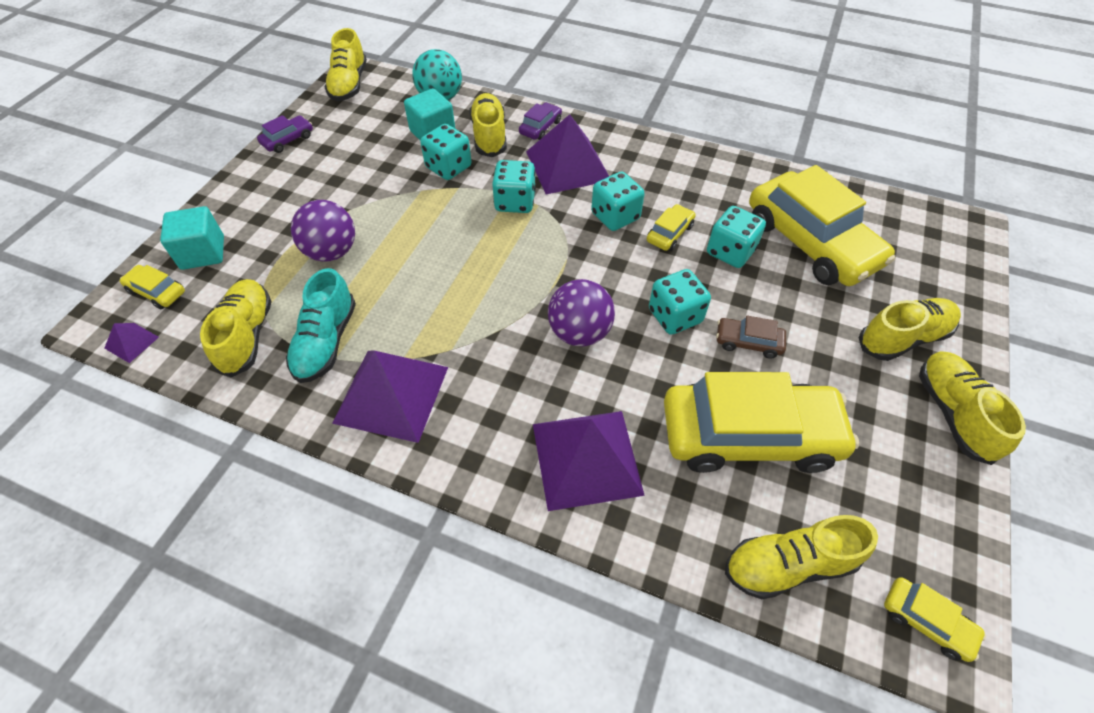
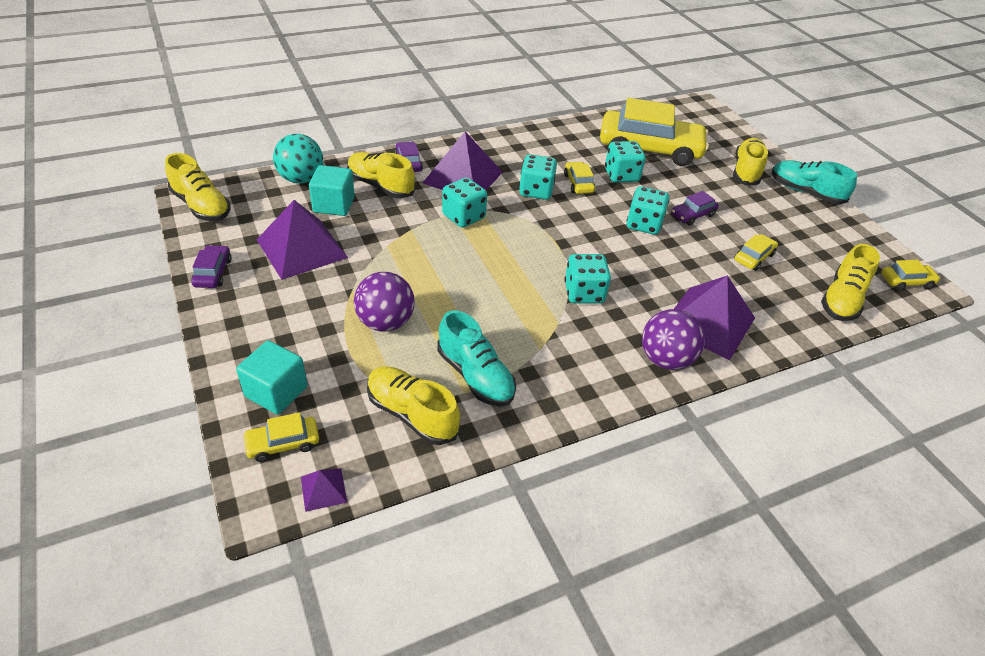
camera: 50 degrees left, 10 degrees down
(391, 394) = (564, 371): purple pyramid -> purple pyramid (301, 248)
(448, 167) = (383, 221): turquoise dice -> turquoise dice (584, 293)
(579, 332) = (612, 264): purple ball -> purple ball (665, 359)
(748, 342) = (693, 215): brown car -> purple car
(749, 435) = (753, 257): yellow car -> yellow car, size x0.42
(953, 413) = (805, 192): yellow shoe -> turquoise shoe

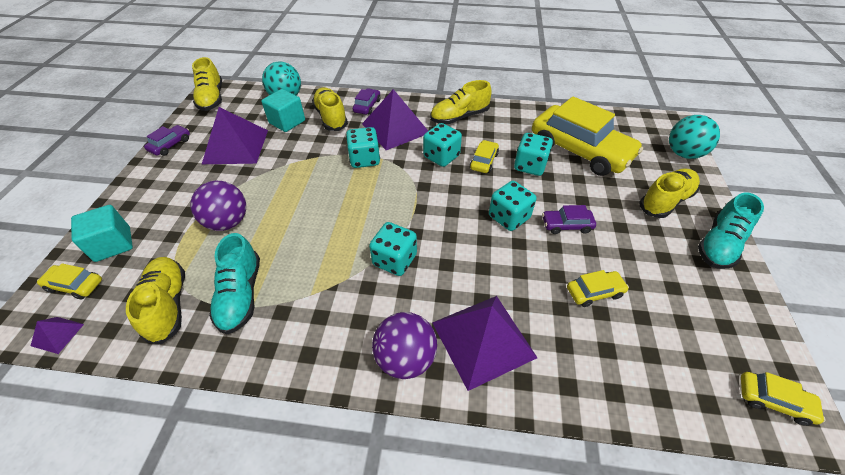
camera: 35 degrees right, 5 degrees up
(729, 129) = (683, 154): none -> turquoise ball
(805, 192) = (719, 244): turquoise shoe -> turquoise shoe turned 120 degrees counterclockwise
(842, 299) = (662, 384): yellow shoe -> yellow shoe (459, 117)

